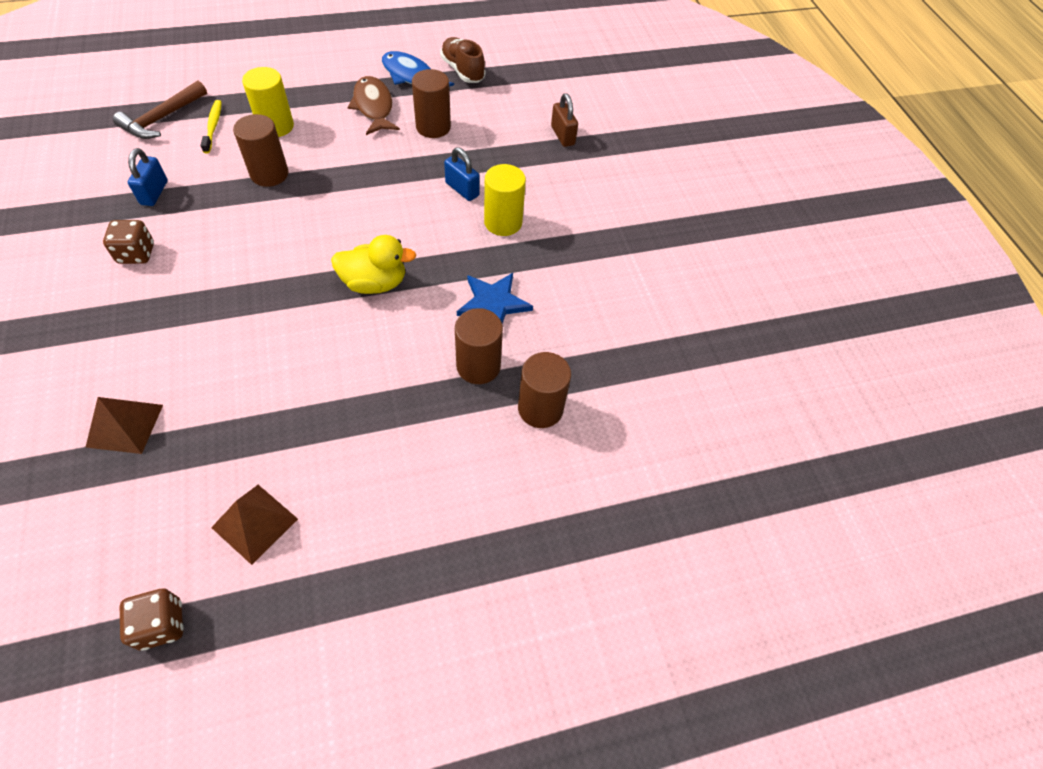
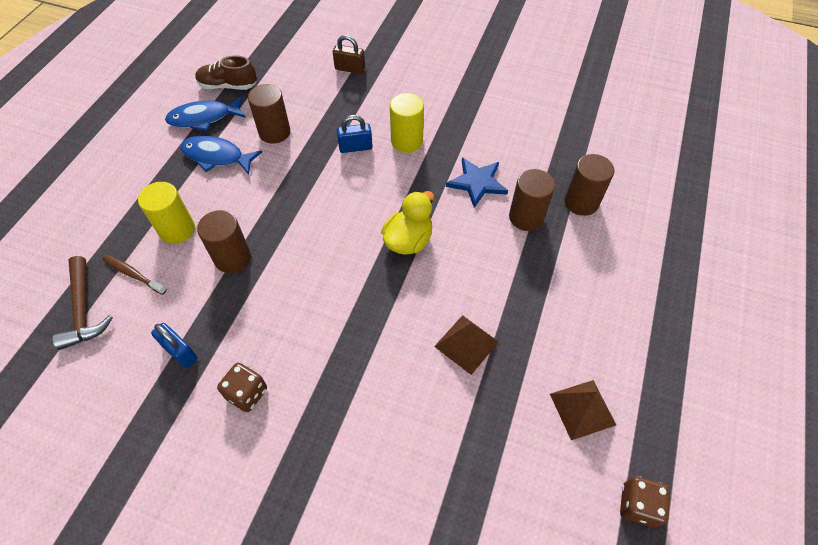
camera: 50 degrees left, 0 degrees up
(125, 425) = (437, 469): brown pyramid -> brown pyramid (466, 344)
(213, 126) = (133, 274): yellow toothbrush -> brown toothbrush
(373, 107) = (217, 156): brown fish -> blue fish

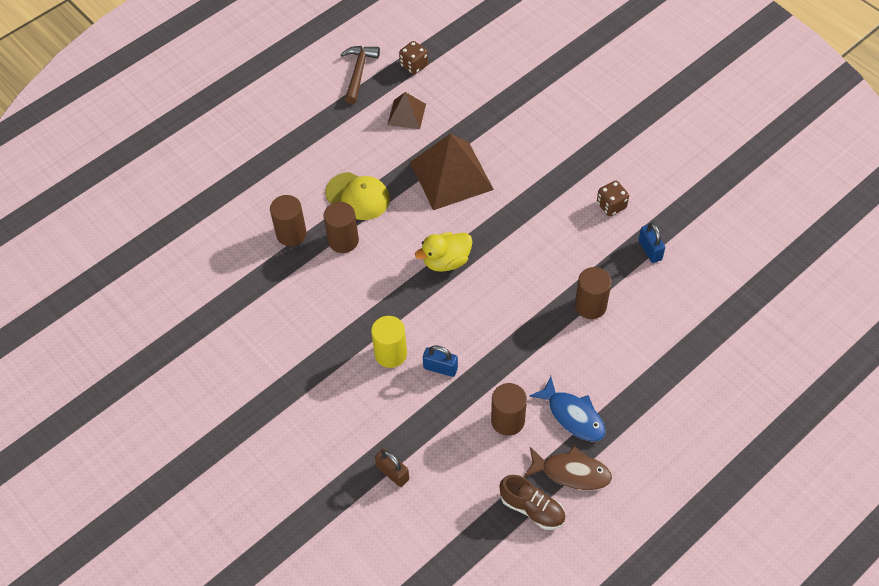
camera: 150 degrees left, 0 degrees up
(83, 310) = (717, 311): brown hammer -> brown hammer (359, 72)
(133, 274) = (673, 325): brown toothbrush -> none
(177, 230) = (629, 351): yellow cylinder -> none
(204, 118) = (571, 472): blue fish -> brown fish
(466, 344) = (451, 175): brown pyramid -> brown pyramid, size x1.89
(477, 183) = (359, 286): blue star -> none
(550, 269) = (358, 196): none -> yellow cap

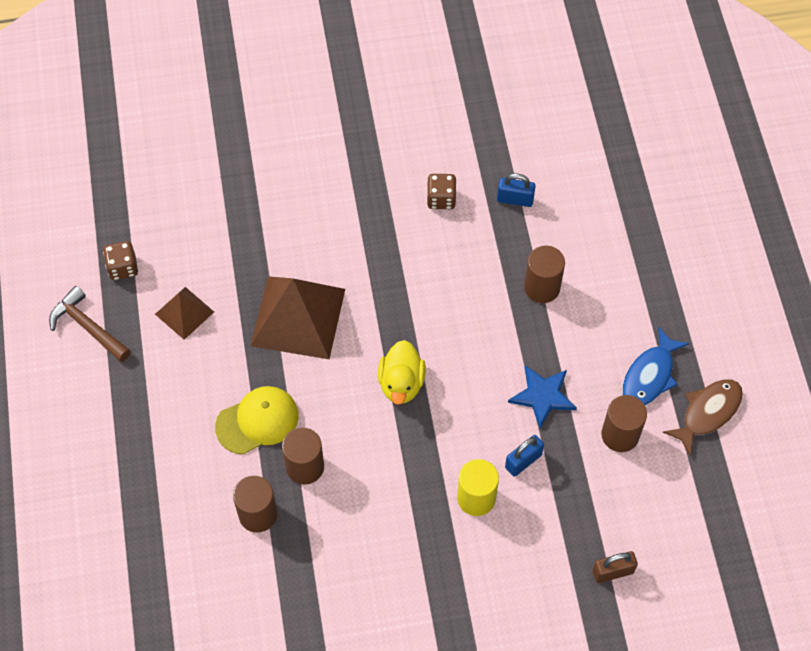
camera: 60 degrees left, 5 degrees up
(501, 353) = (542, 396): none -> blue star
(532, 508) = (724, 469): brown shoe -> none
(573, 415) = (650, 375): blue fish -> blue fish turned 135 degrees clockwise

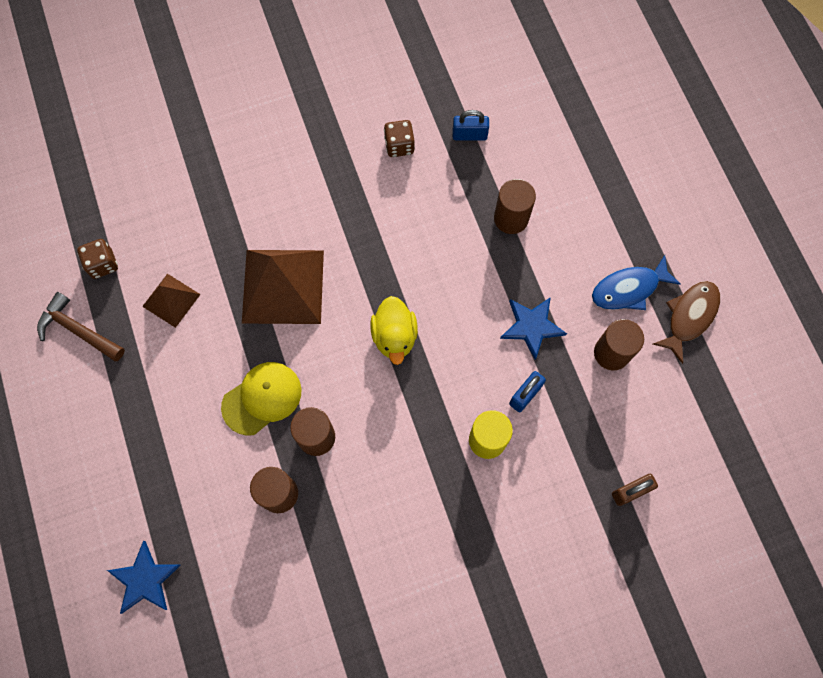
camera: 10 degrees left, 10 degrees up
(111, 572) = (145, 579): none -> blue star
(650, 375) = (629, 289): blue fish -> blue fish turned 45 degrees clockwise

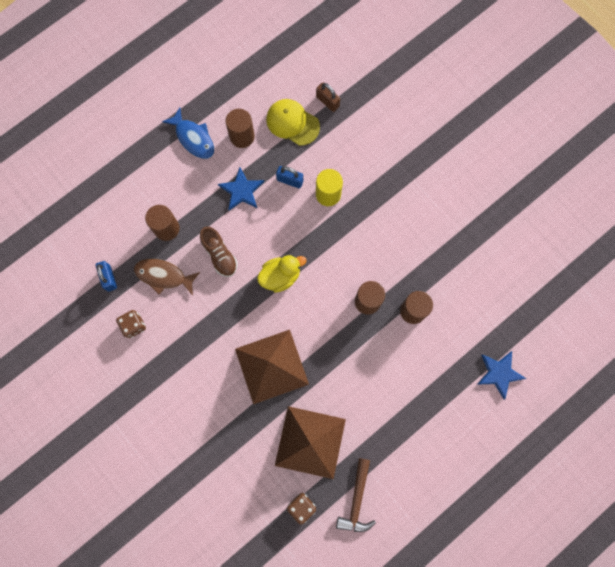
camera: 110 degrees left, 5 degrees up
(171, 300) = (310, 442): brown pyramid -> brown pyramid, size x1.89
(262, 398) = (355, 347): yellow cap -> yellow cap (292, 123)
(452, 271) = (219, 255): none -> brown shoe
(689, 317) = (200, 96): brown fish -> brown fish (163, 276)

